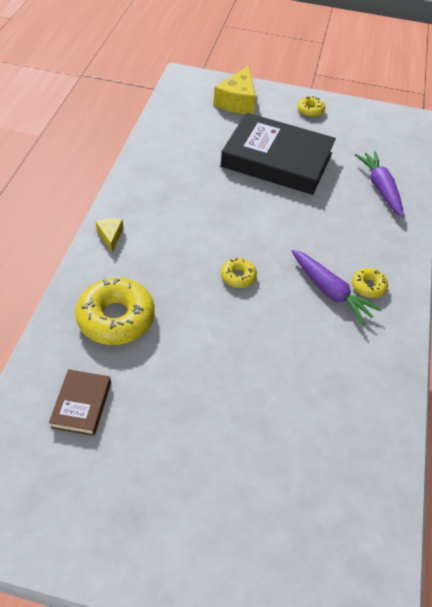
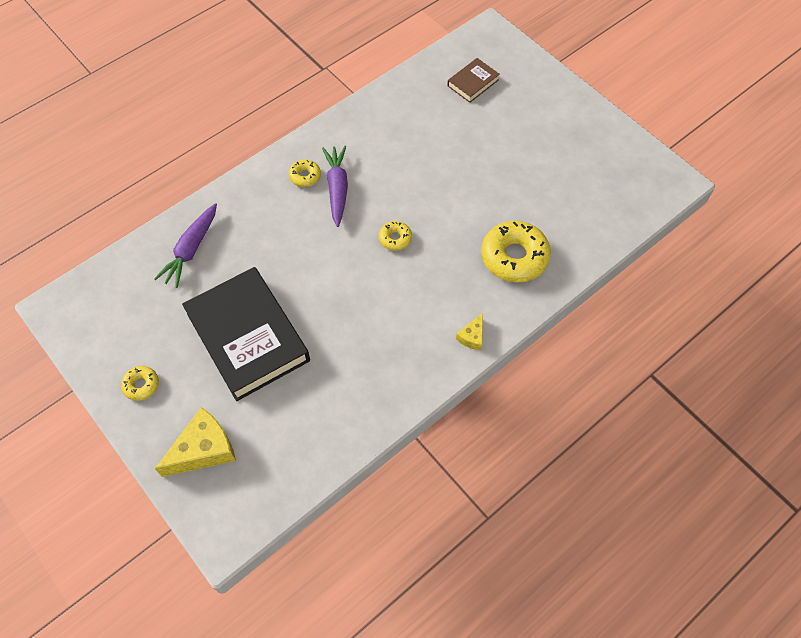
camera: 140 degrees left, 10 degrees up
(81, 404) = (574, 209): brown book -> brown book (473, 83)

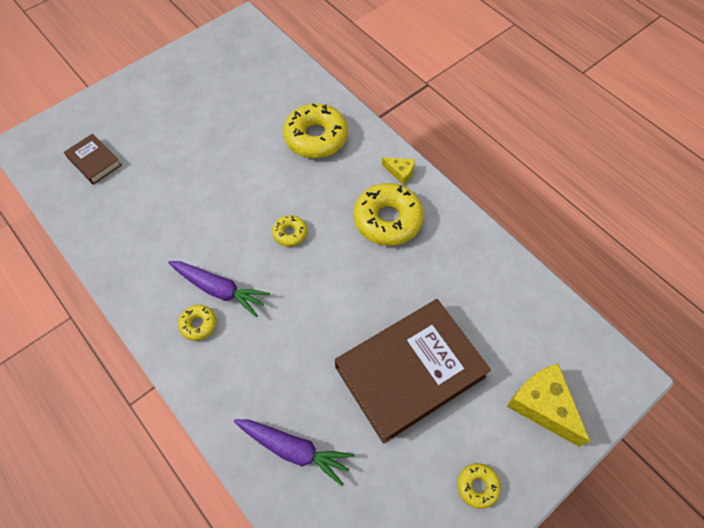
camera: 90 degrees left, 0 degrees up
(248, 337) = (410, 372): black book -> brown book
(337, 188) = (219, 290): purple carrot -> purple carrot turned 150 degrees counterclockwise
(411, 323) = (387, 220): none -> yellow donut

